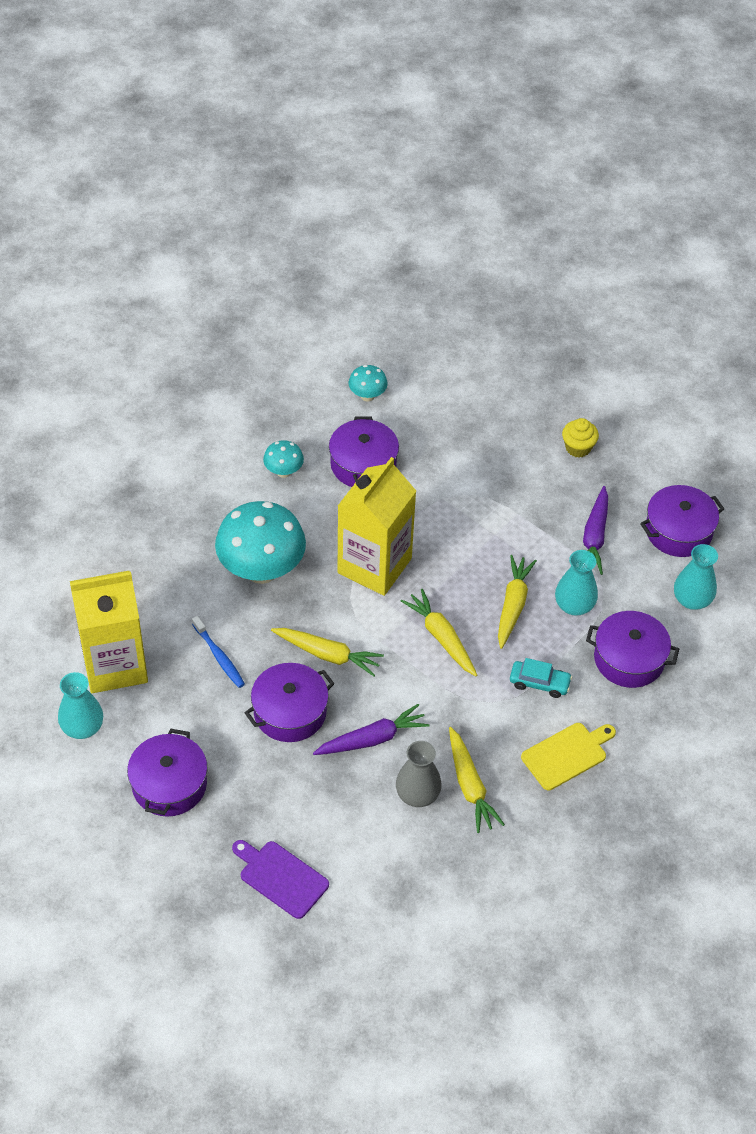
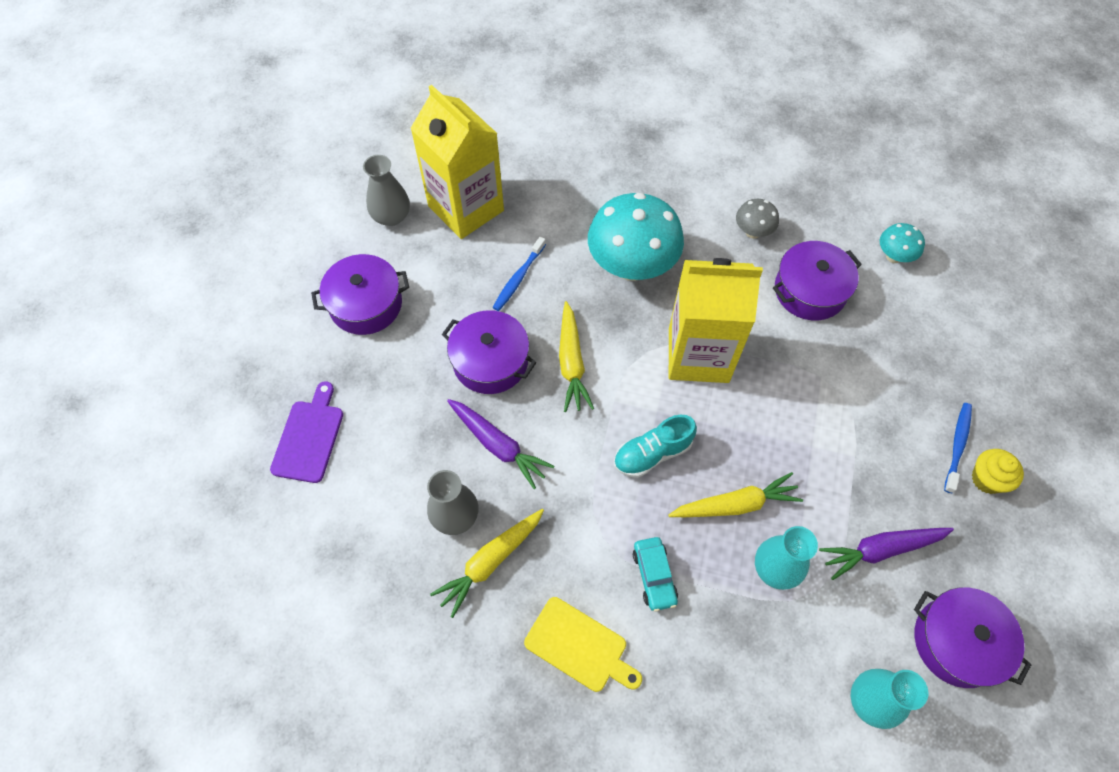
camera: 65 degrees right, 10 degrees up
(82, 727) = (391, 216): turquoise vase -> grey vase
(283, 472) = (753, 232): turquoise mushroom -> grey mushroom
(441, 637) = (652, 453): yellow carrot -> turquoise shoe
(544, 449) = (957, 446): none -> blue toothbrush
(629, 659) = (743, 661): purple pot -> none

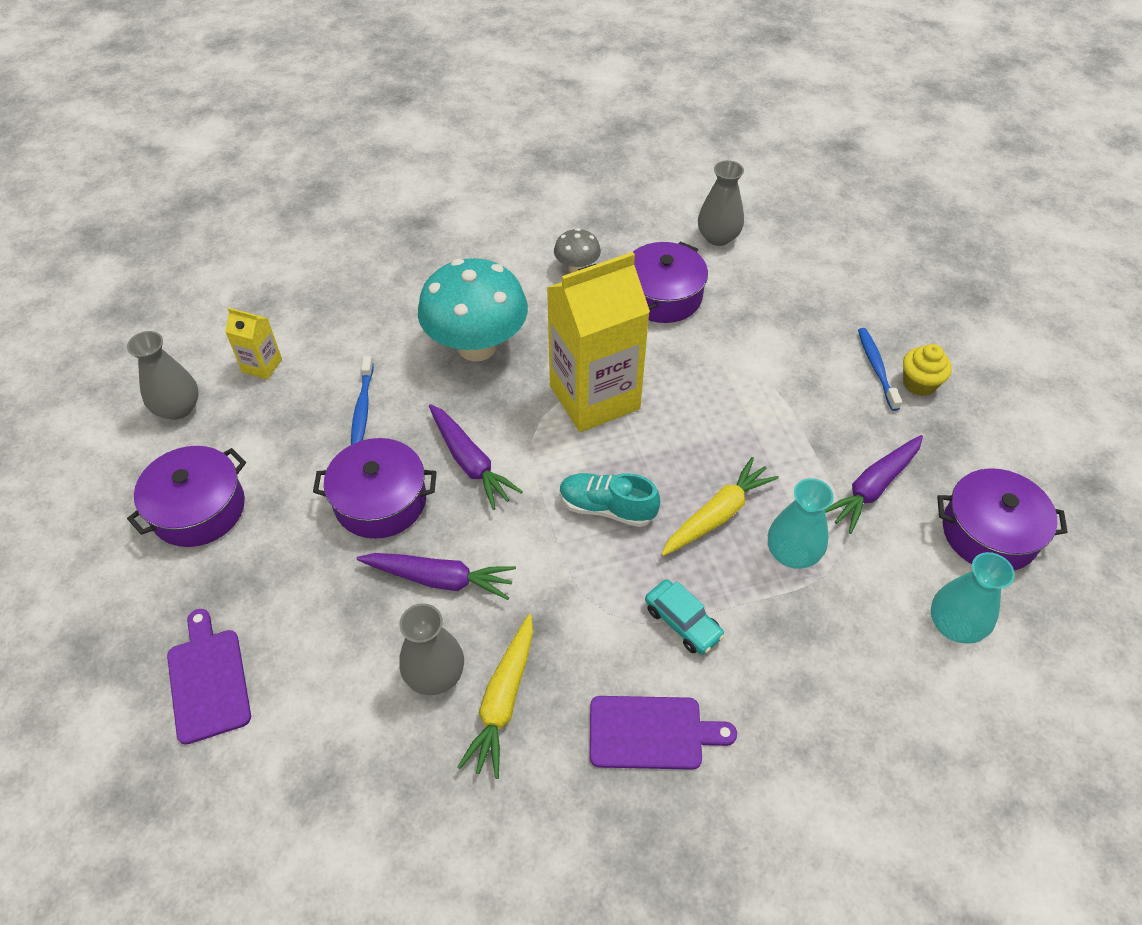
camera: 30 degrees left, 10 degrees down
(466, 208) = (262, 365): yellow carton -> yellow carton, size x0.44
(571, 363) = (470, 462): yellow carrot -> purple carrot
(580, 646) = (651, 732): yellow cutting board -> purple cutting board
(652, 453) = (607, 508): turquoise shoe -> turquoise shoe turned 75 degrees clockwise
(893, 256) = (718, 237): turquoise mushroom -> grey vase

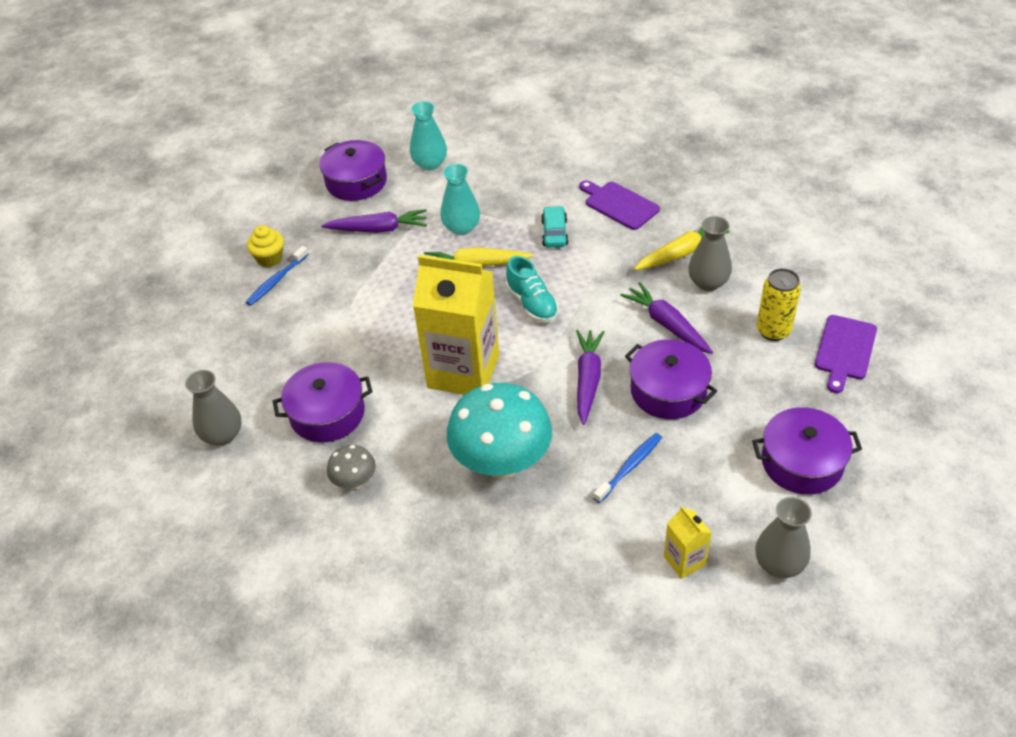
camera: 135 degrees left, 5 degrees down
(310, 652) = (773, 331): none -> yellow can

